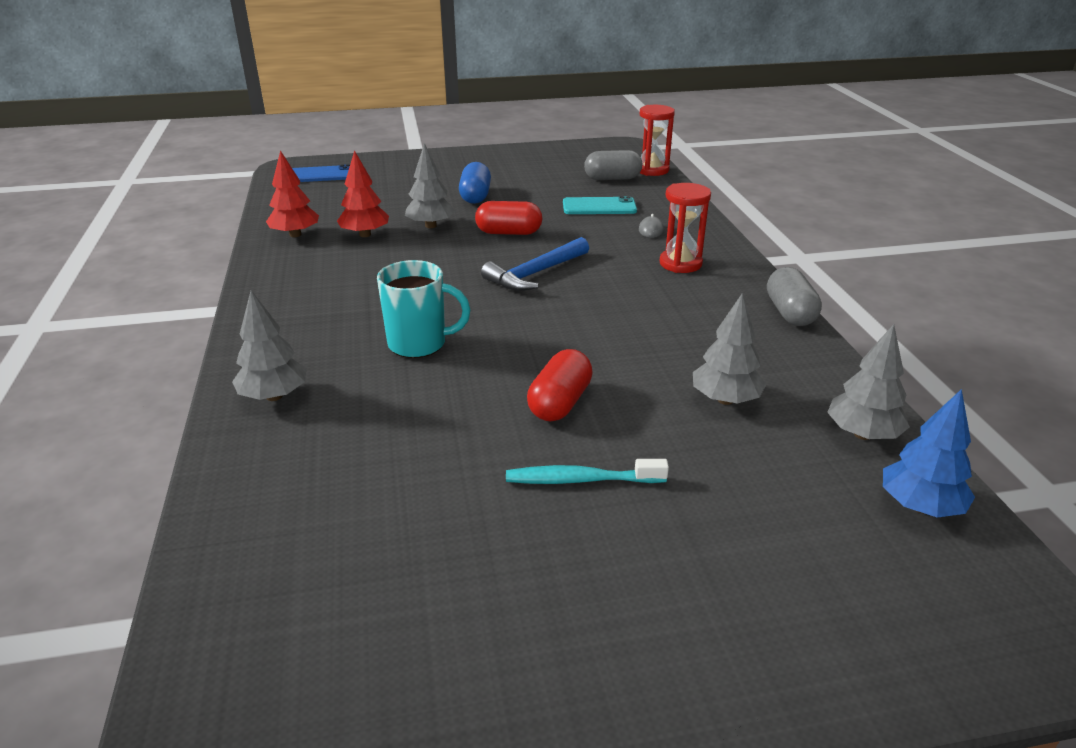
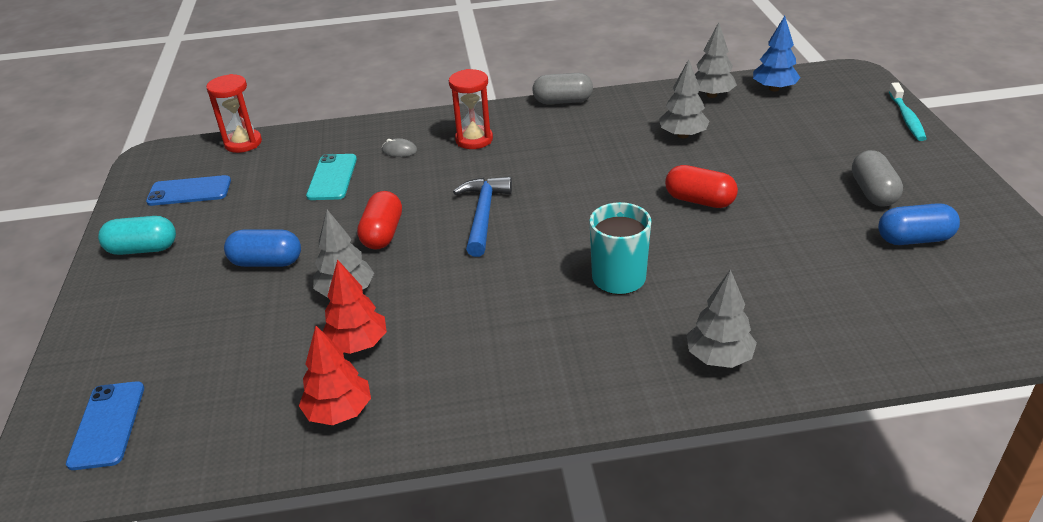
camera: 85 degrees left, 5 degrees up
(448, 598) = (914, 239): none -> blue capsule
(499, 159) = (143, 249): none -> turquoise capsule
(535, 274) = (483, 215): blue hammer -> blue hammer turned 135 degrees counterclockwise
(575, 162) = (189, 191): none -> blue phone
(580, 480) = (786, 192): turquoise toothbrush -> turquoise toothbrush (906, 118)
(612, 178) = (256, 168): grey capsule -> grey capsule (873, 192)

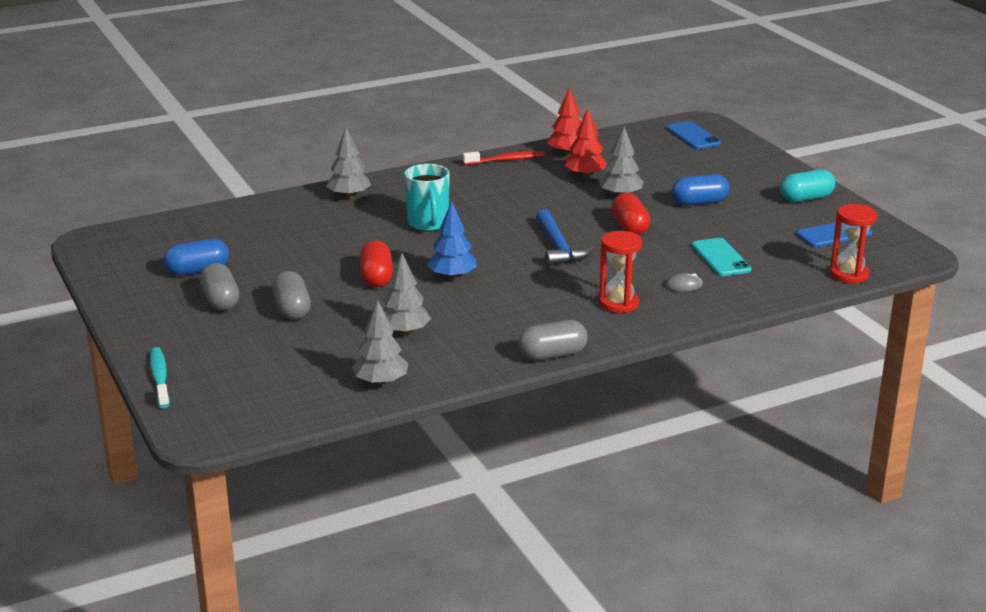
camera: 160 degrees right, 10 degrees down
(445, 412) = (506, 160): none -> red toothbrush
(699, 200) = (376, 277): red capsule -> red capsule turned 75 degrees clockwise
(774, 89) = (306, 399): blue tree -> blue tree (452, 277)
(792, 172) = (292, 309): none -> grey capsule

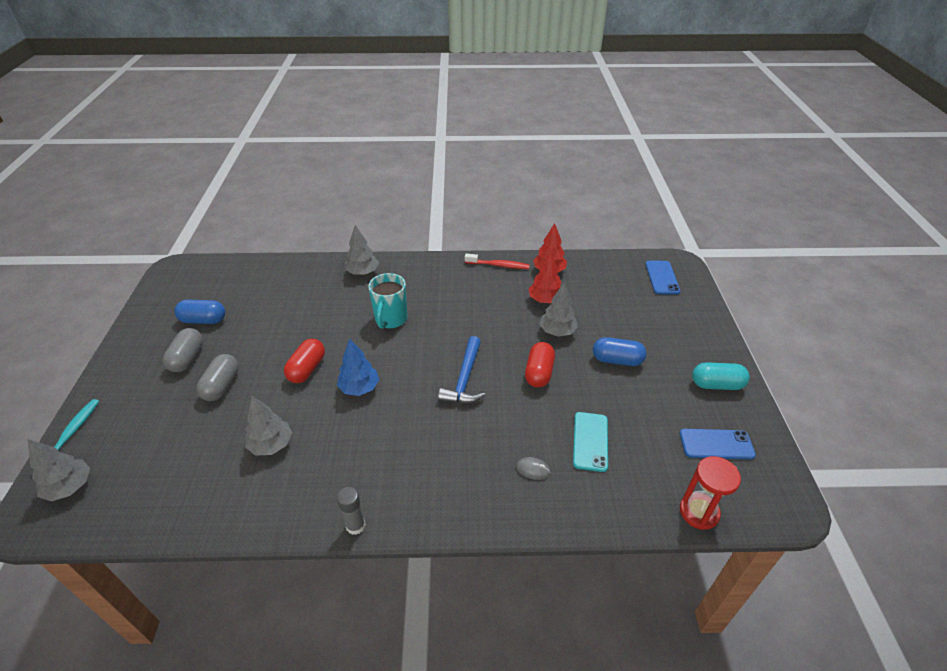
camera: 25 degrees right, 15 degrees up
(381, 382) = (201, 506): grey tree -> grey tree (70, 487)
(552, 355) = (355, 525): grey capsule -> grey glue stick
(618, 304) = (460, 473): red hourglass -> none

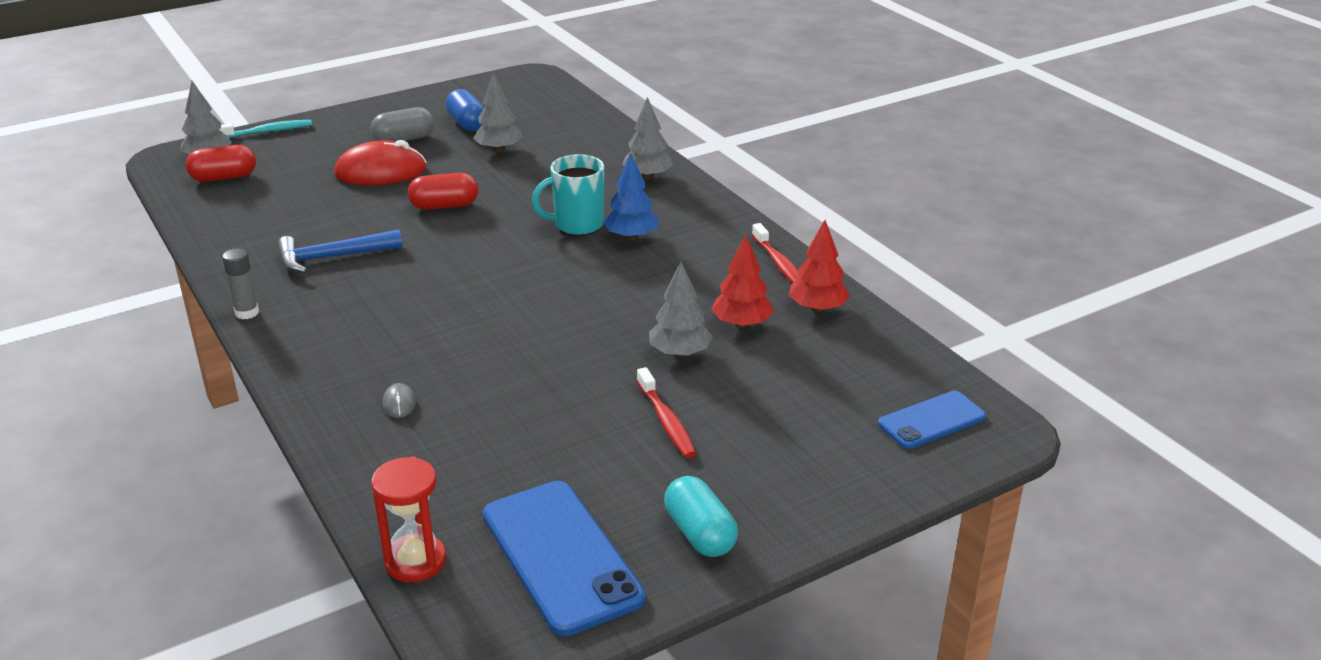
camera: 60 degrees right, 10 degrees down
(222, 385) = (381, 171): grey capsule -> red mouse
(271, 445) = (321, 228): grey tree -> grey tree (499, 149)
(359, 388) = (441, 246): blue tree -> blue tree (631, 237)
(465, 379) = (516, 309): blue hammer -> blue hammer (332, 257)
(539, 373) = (577, 361): red capsule -> red capsule (224, 177)
(590, 441) = (480, 436): turquoise phone -> none
(617, 360) = (666, 421): blue capsule -> red toothbrush
(716, 444) = (561, 556): blue phone -> blue phone, size x1.69

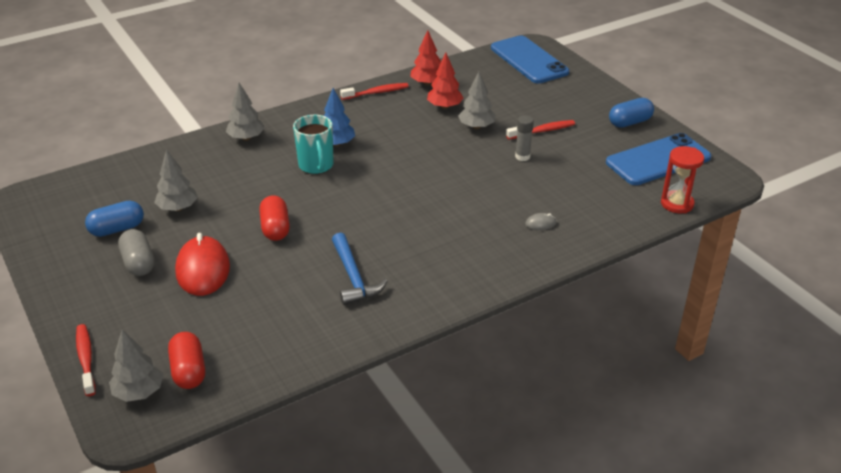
camera: 90 degrees left, 5 degrees up
(247, 313) = (436, 310): grey glue stick -> grey glue stick (522, 157)
(267, 131) = (86, 359): turquoise toothbrush -> red toothbrush
(700, 533) = (629, 122): turquoise capsule -> blue capsule
(931, 420) = (529, 60): blue phone -> blue phone, size x1.69

